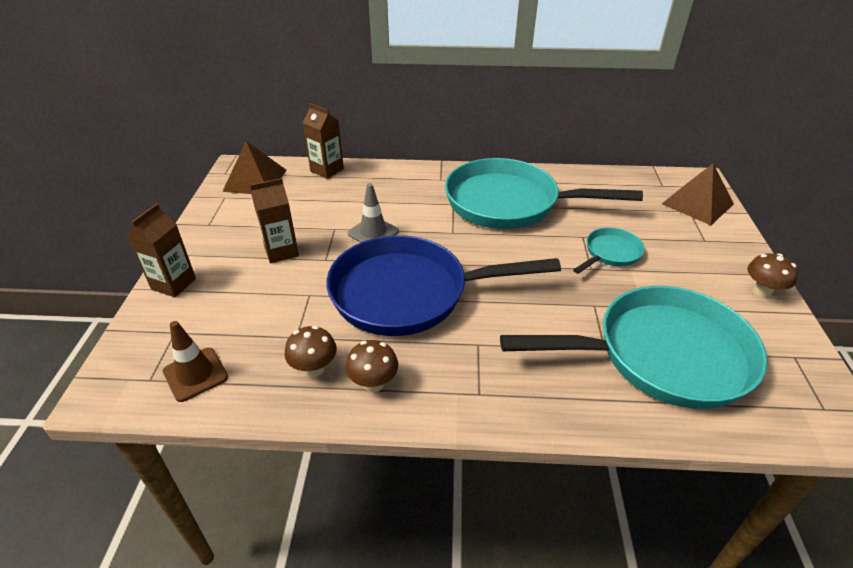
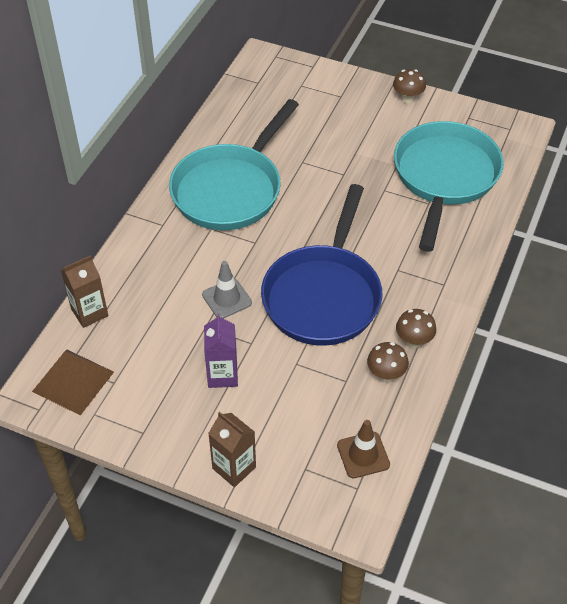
camera: 70 degrees left, 10 degrees up
(281, 251) = (222, 375): brown carton -> purple carton
(610, 253) = (331, 155): turquoise pan -> none
(697, 204) = (294, 76): brown pyramid -> none

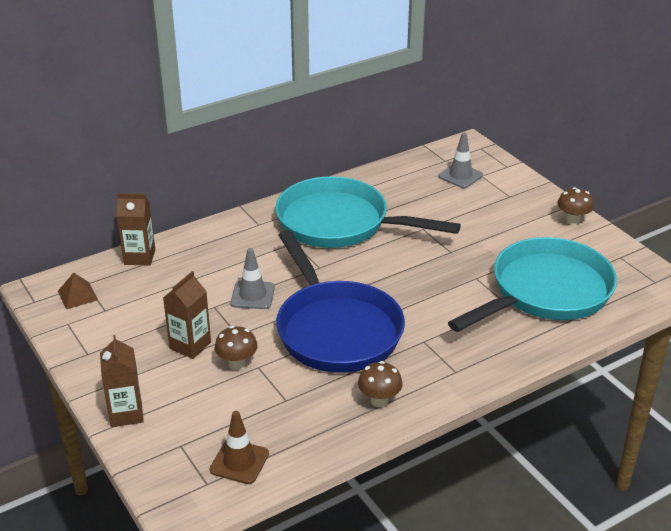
camera: 35 degrees right, 15 degrees down
(73, 381) = (77, 295): brown pyramid -> brown pyramid, size x0.58
(222, 375) = (190, 345): purple carton -> brown carton
(230, 189) = (340, 223): turquoise pan -> turquoise pan turned 45 degrees clockwise
(285, 93) = (460, 176): none -> grey traffic cone
(323, 295) = (335, 329): blue pan -> blue pan turned 75 degrees counterclockwise
(386, 374) = (326, 413): brown mushroom -> brown mushroom (237, 364)

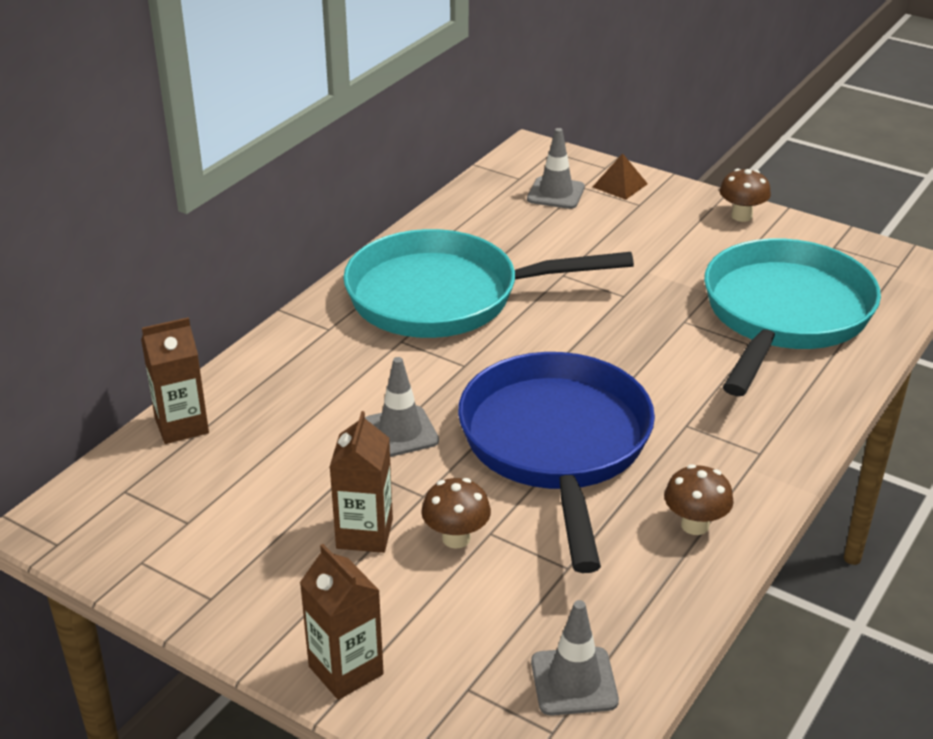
camera: 25 degrees left, 0 degrees up
(77, 295) = (124, 513): brown pyramid -> brown pyramid (620, 185)
(239, 462) = (574, 681): brown traffic cone -> grey traffic cone
(335, 329) = (557, 445): blue pan -> blue pan turned 135 degrees counterclockwise

